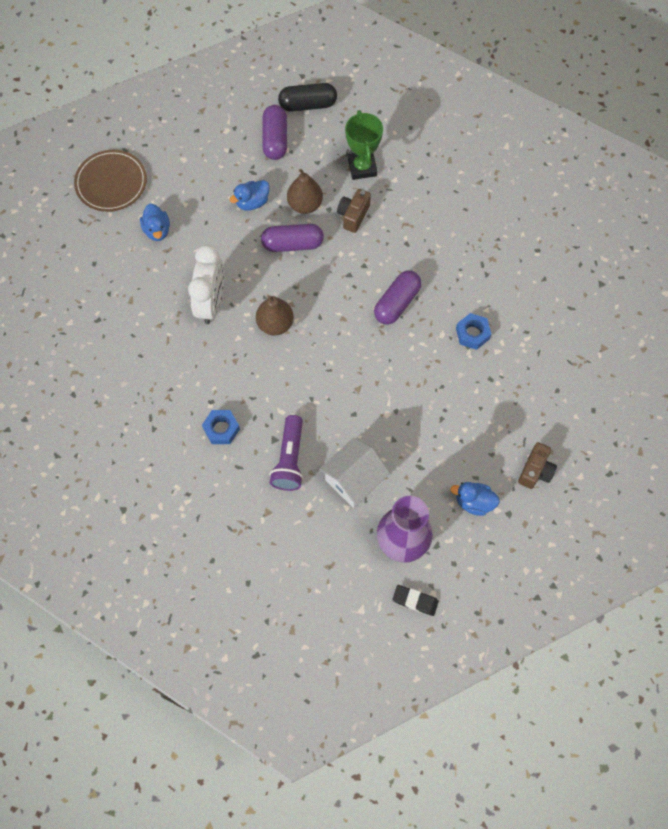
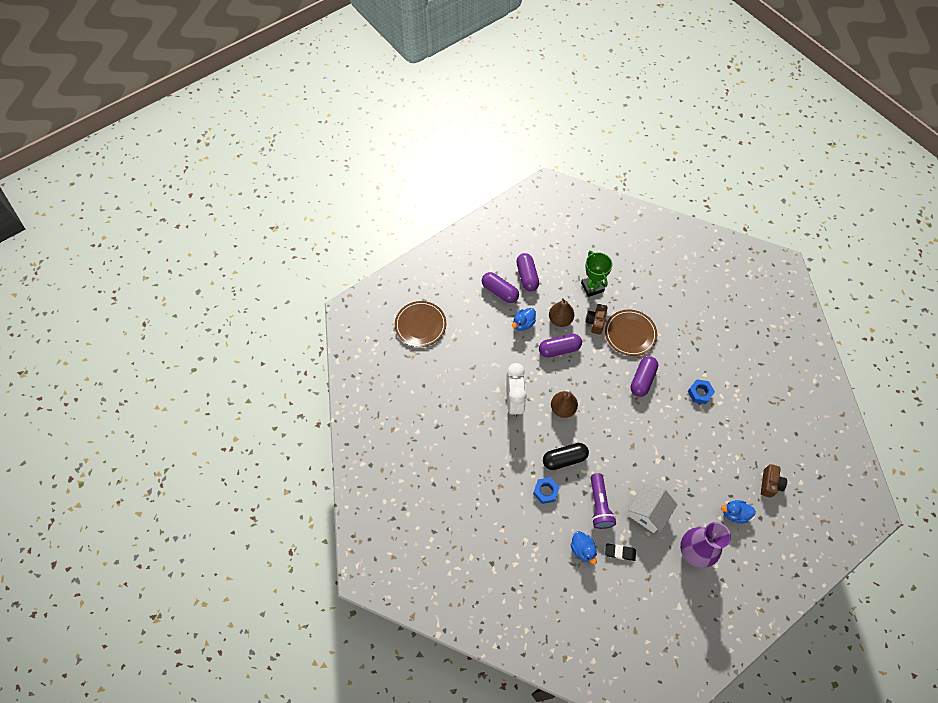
camera: 10 degrees left, 5 degrees down
(157, 230) = (462, 354): blue duck -> blue duck (582, 549)
(232, 154) = (500, 291): none -> purple capsule
(308, 104) = (543, 248): black capsule -> black capsule (564, 459)
(397, 238) = (630, 334): none -> brown plate
(415, 601) = (714, 593): black eraser -> black eraser (620, 552)

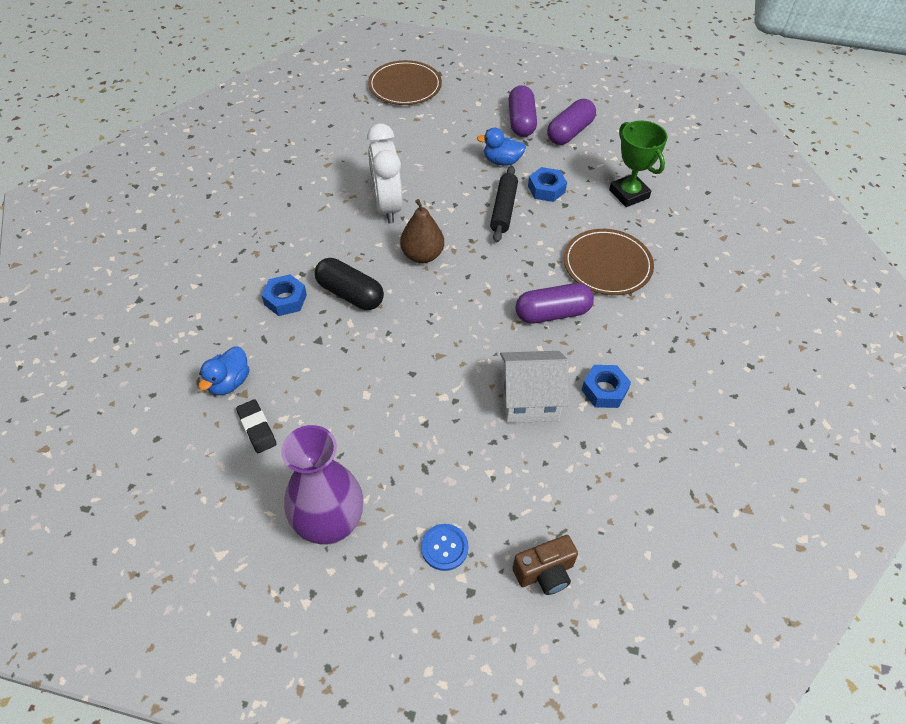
camera: 50 degrees right, 10 degrees down
(514, 401) = (387, 206): white clock -> white clock turned 120 degrees clockwise
(559, 349) = (504, 209): purple capsule -> black rolling pin
(560, 319) = (546, 189): brown pear -> blue nut
(592, 287) = (629, 194): green trophy -> green trophy turned 60 degrees counterclockwise
(595, 322) = (582, 222): brown camera -> none
(599, 505) = (313, 366): purple flashlight -> none
(648, 512) = (349, 429): white house -> white house (529, 400)
(734, 514) = (444, 548): blue duck -> blue button

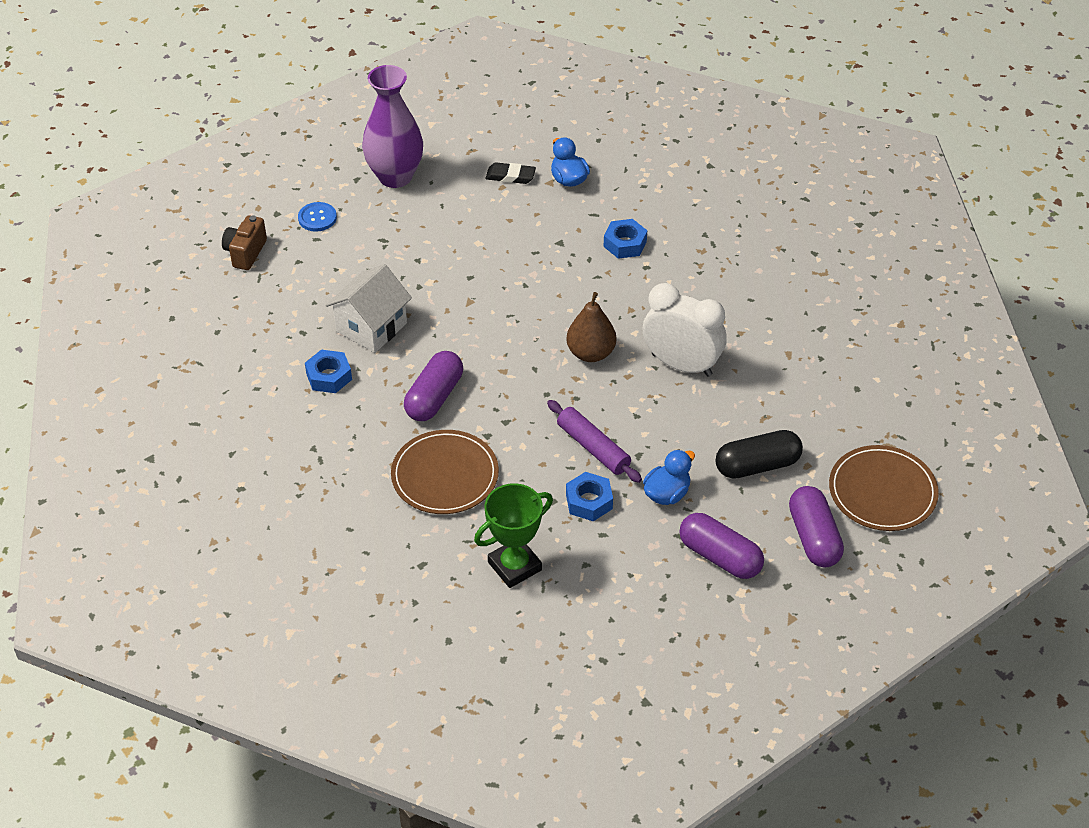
camera: 130 degrees right, 5 degrees down
(350, 294) = (591, 284): black capsule -> black capsule (757, 465)
(504, 209) = (593, 448): black rolling pin -> purple rolling pin
(569, 132) = (660, 589): purple capsule -> purple capsule (814, 537)
(629, 194) = (514, 566): green trophy -> green trophy turned 45 degrees counterclockwise

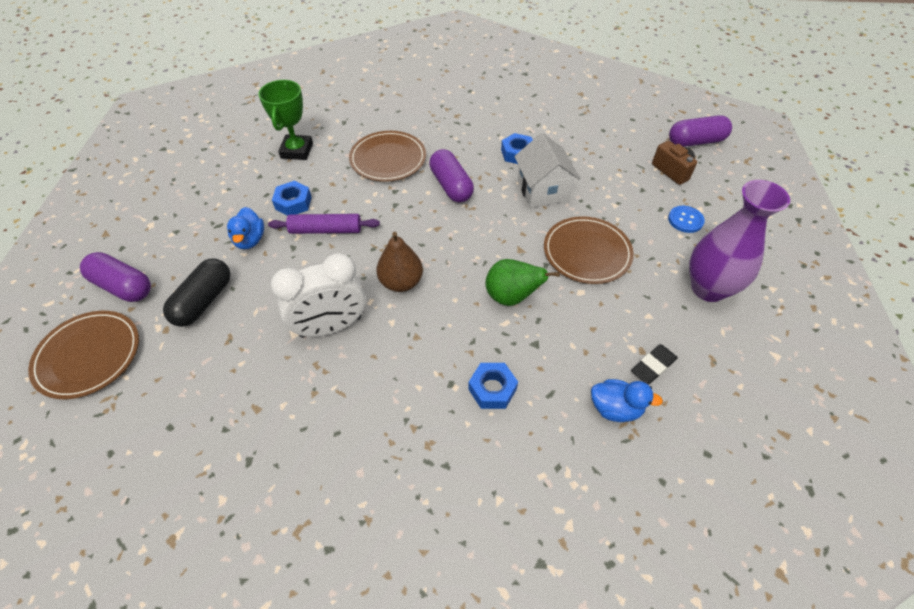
camera: 130 degrees right, 5 degrees up
(427, 259) = (587, 252): none -> brown plate
(529, 278) = (511, 297): none -> green pear
(719, 557) = (181, 232): purple capsule -> purple capsule (695, 141)

